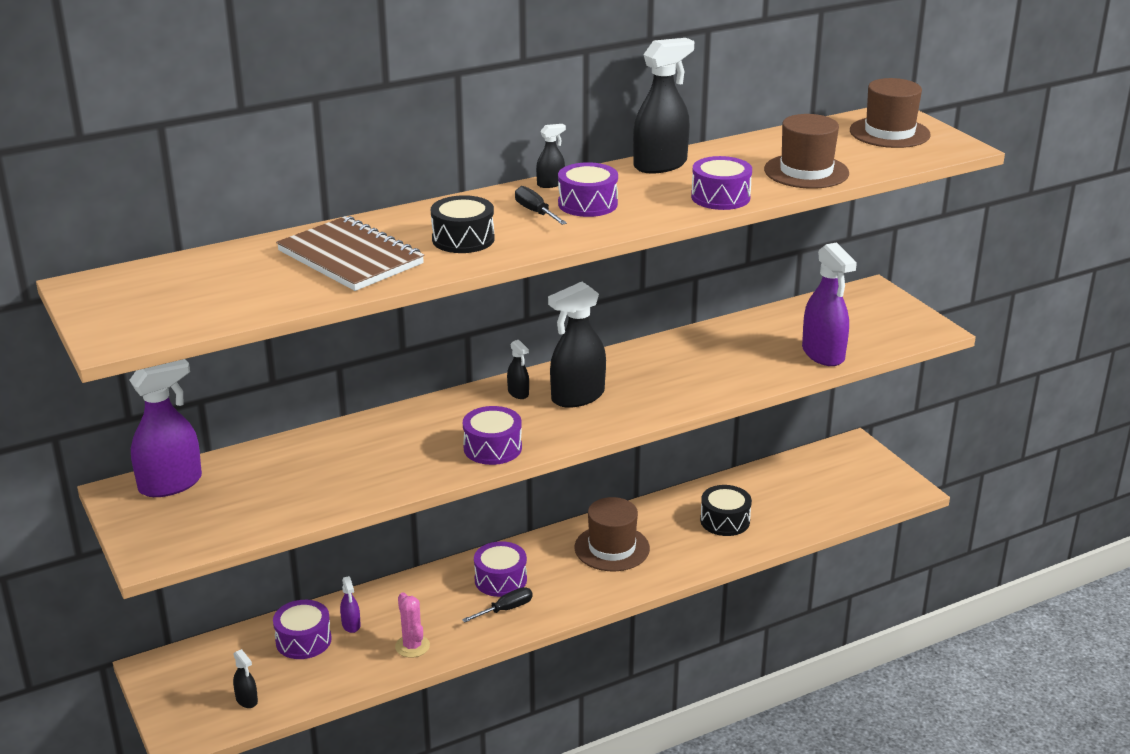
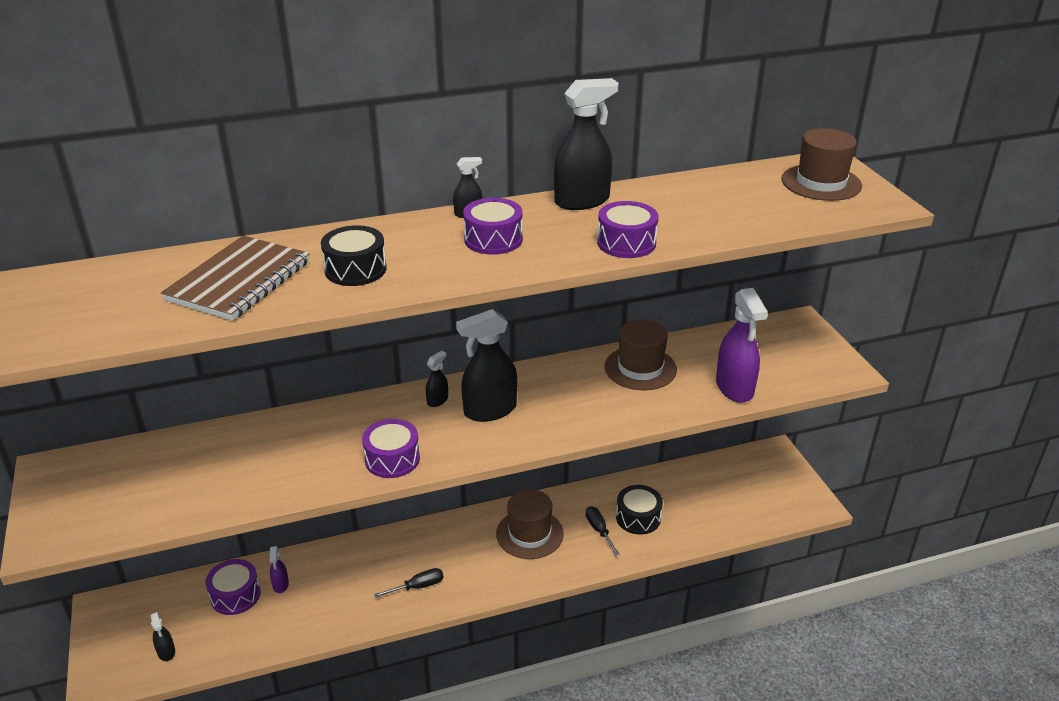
camera: 10 degrees right, 5 degrees up
(171, 484) = (95, 464): purple spray bottle -> none
(350, 258) = (239, 281): brown notebook -> brown notebook turned 60 degrees clockwise
(412, 646) = (325, 615): pink cactus -> none
(500, 580) = (423, 554): purple drum -> none
(518, 393) = (437, 400): black spray bottle -> black spray bottle turned 120 degrees counterclockwise
(535, 212) = (439, 244): black screwdriver -> black screwdriver (599, 530)
(806, 171) = (723, 220): brown hat -> brown hat (640, 368)

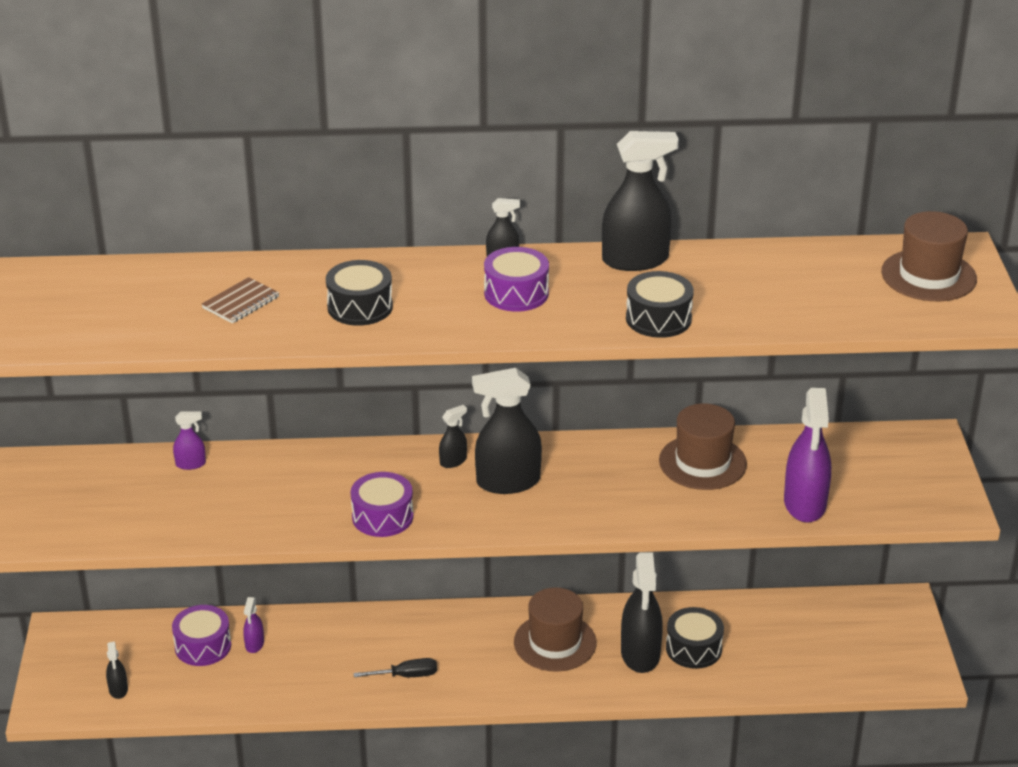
camera: 15 degrees right, 0 degrees up
(204, 441) = (191, 464): none -> purple spray bottle
(239, 281) = (241, 302): brown notebook -> brown notebook, size x0.50
(599, 530) = (640, 654): black screwdriver -> black spray bottle
(626, 243) = (658, 319): purple drum -> black drum

